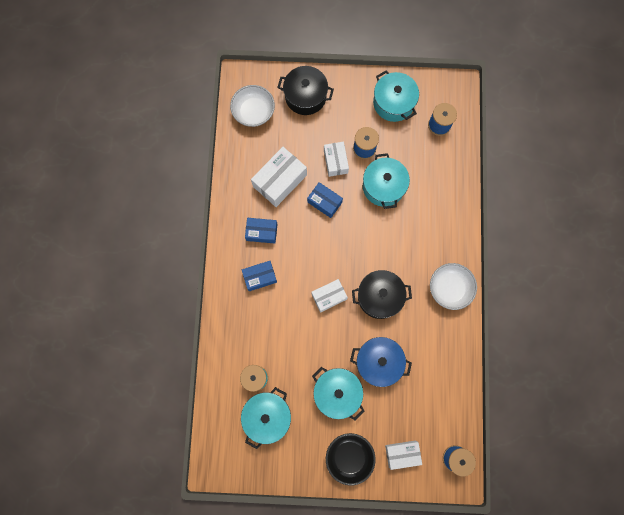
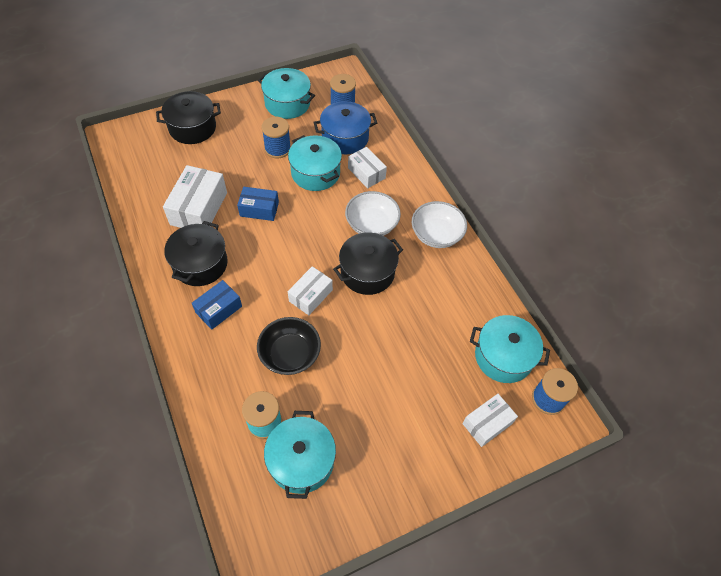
camera: 30 degrees left, 20 degrees down
(253, 112) = (140, 159): white bowl -> white bowl (372, 224)
(262, 232) = (200, 264): blue box -> black pot
(335, 161) = (253, 170): white box -> white box (366, 173)
(337, 393) = (374, 392): turquoise pot -> turquoise pot (503, 357)
(349, 457) = (428, 458): black bowl -> black bowl (290, 354)
(378, 362) = (403, 337): blue pot -> blue pot (345, 138)

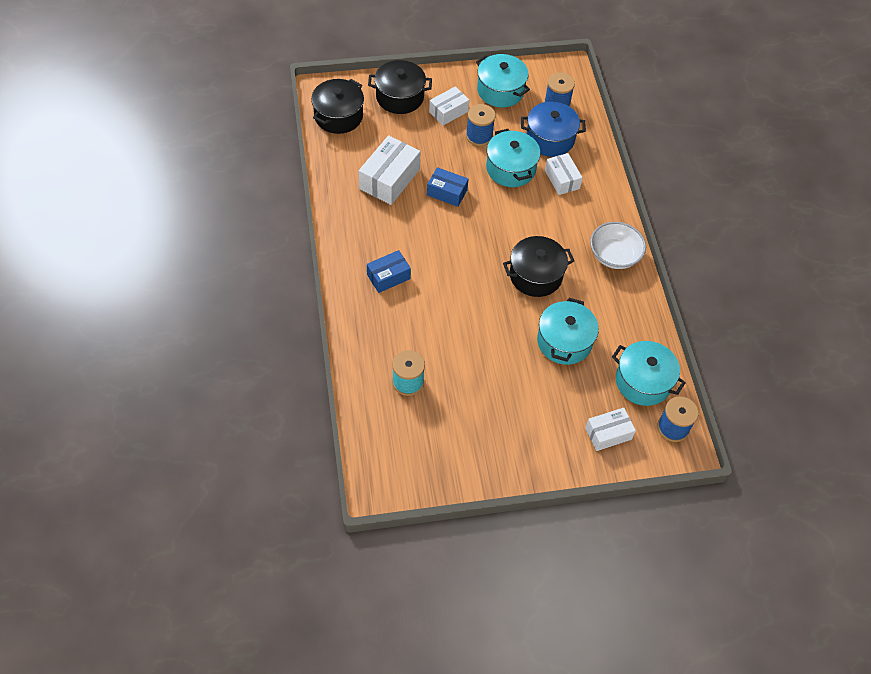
camera: 15 degrees right, 0 degrees up
(200, 264) = (380, 232): black pot -> black pot (338, 116)
(290, 354) = (444, 331): black bowl -> none
(301, 461) = (432, 421): turquoise pot -> turquoise pot (564, 341)
(310, 295) = (476, 284): white box -> white box (448, 112)
(372, 224) = (553, 231): white bowl -> none

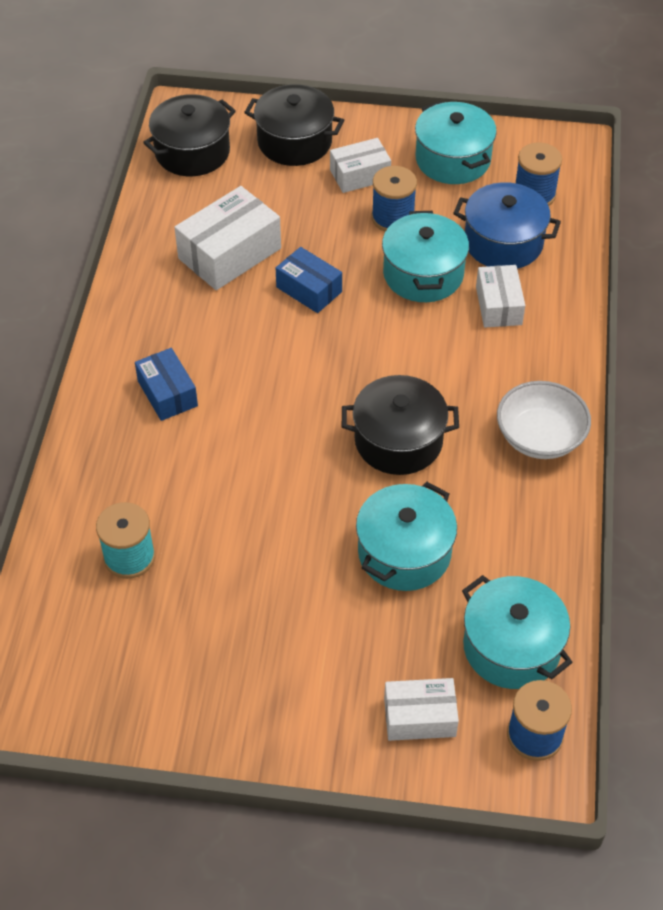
camera: 20 degrees right, 5 degrees down
(388, 277) = (167, 393): blue box -> blue box turned 75 degrees clockwise

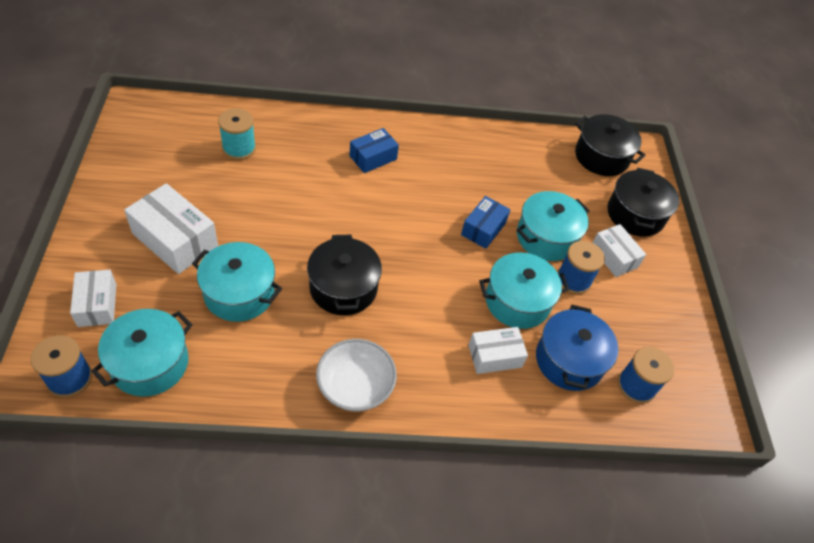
camera: 75 degrees right, 0 degrees up
(229, 253) = (507, 182): white box -> white box (175, 240)
(453, 159) = (656, 321): turquoise pot -> turquoise pot (546, 237)

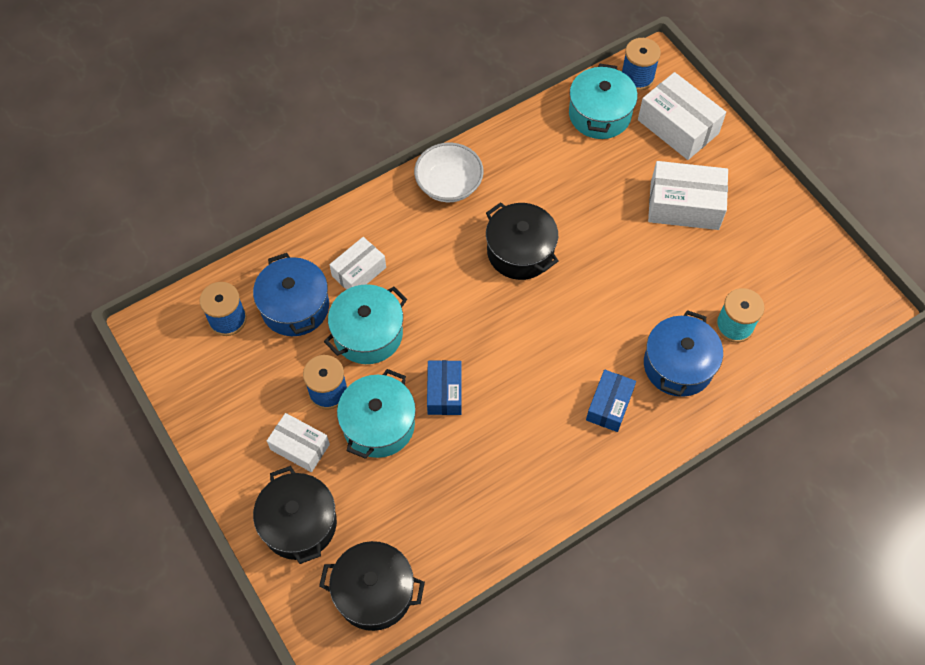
camera: 155 degrees right, 10 degrees up
(97, 305) = (678, 127): white box -> white box, size x1.59
(239, 293) = (592, 196): turquoise pot -> none
(303, 151) = (678, 365): none -> blue pot

